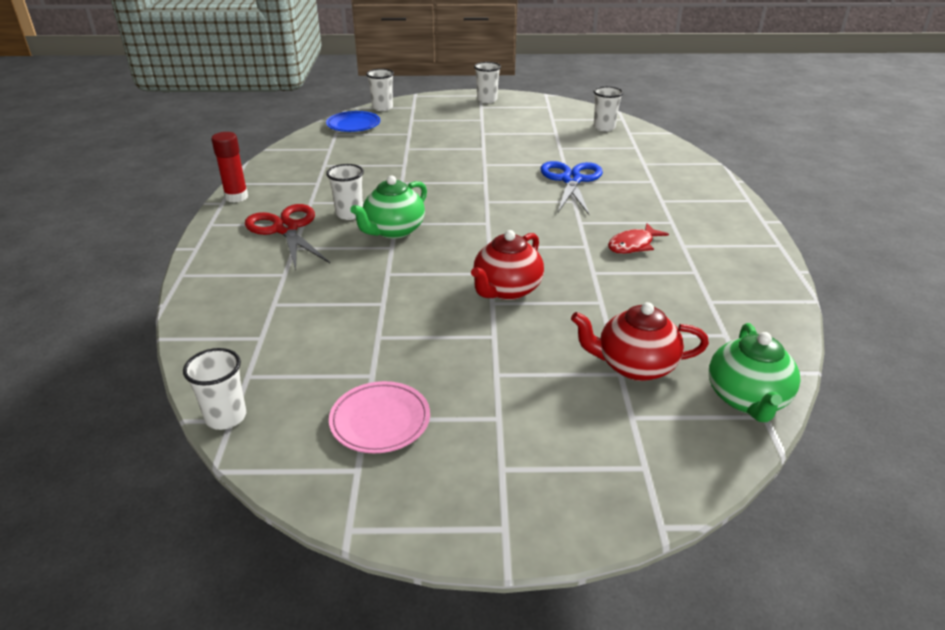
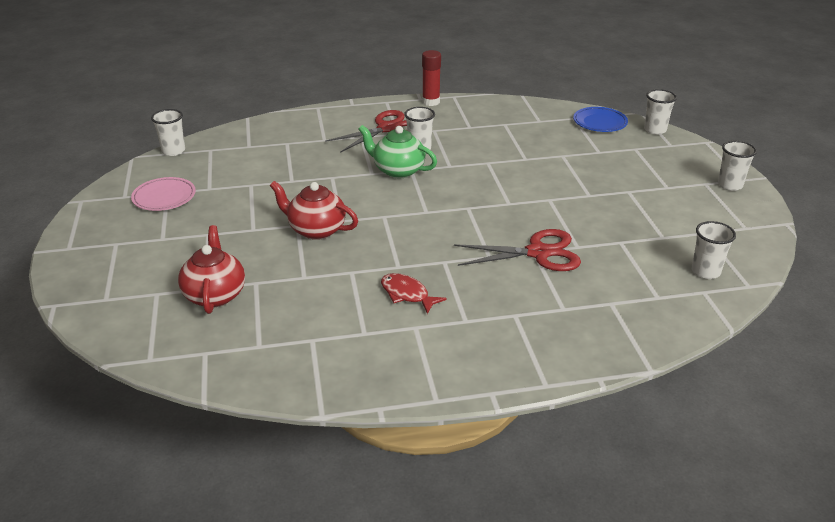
camera: 80 degrees right, 0 degrees up
(571, 180) = (538, 253): blue scissors -> red scissors
(747, 399) = (170, 352): green teapot -> none

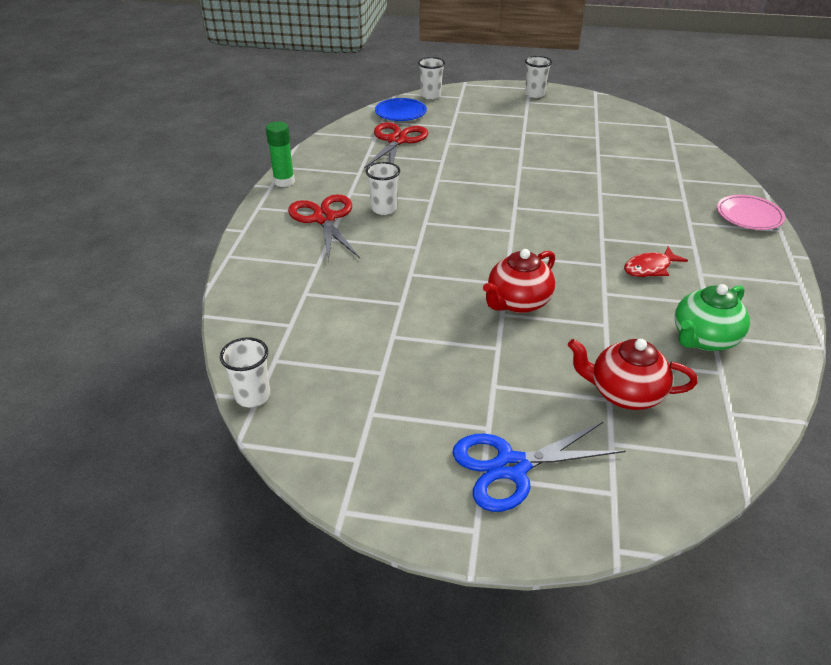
camera: 70 degrees left, 5 degrees up
(125, 253) = (511, 467): none -> blue scissors
(164, 197) = (383, 417): pink plate -> pink plate (749, 216)
(398, 170) = (422, 230): green teapot -> green teapot (703, 339)
(431, 102) = (284, 181): red glue stick -> green glue stick
(538, 253) = (602, 191): red scissors -> red scissors (397, 140)
(705, 271) = (647, 135): white cup -> none

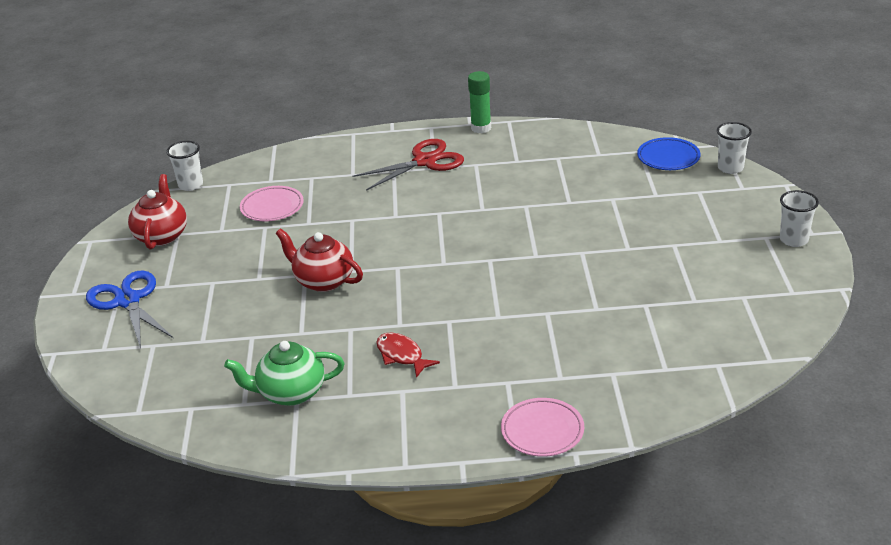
camera: 80 degrees right, 5 degrees down
(353, 327) = (272, 207): none -> pink plate
(384, 209) = (454, 187): white cup -> none
(397, 140) = (598, 168): red scissors -> none
(624, 393) = (209, 348): red teapot -> red teapot (162, 235)
(703, 339) = (290, 393): green teapot -> green teapot turned 45 degrees counterclockwise

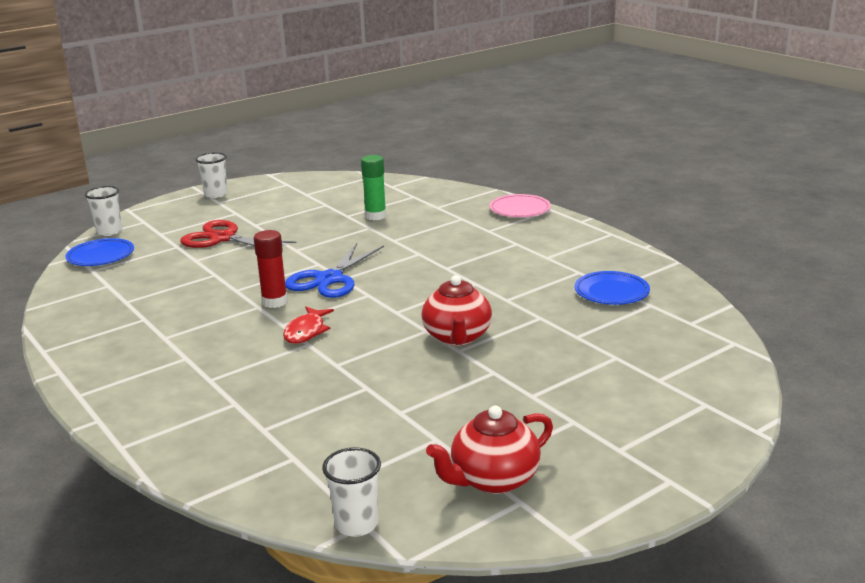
camera: 125 degrees left, 10 degrees down
(128, 301) = (627, 432): blue scissors -> blue scissors (329, 279)
(272, 207) = (355, 426): pink plate -> none
(290, 393) = (611, 292): green teapot -> blue plate
(402, 355) = (510, 270): red fish -> red fish (306, 331)
(425, 161) = (175, 368): red scissors -> red scissors (223, 238)
(481, 128) = (69, 362): green glue stick -> green glue stick (375, 216)
(482, 218) = (274, 302): none -> red glue stick

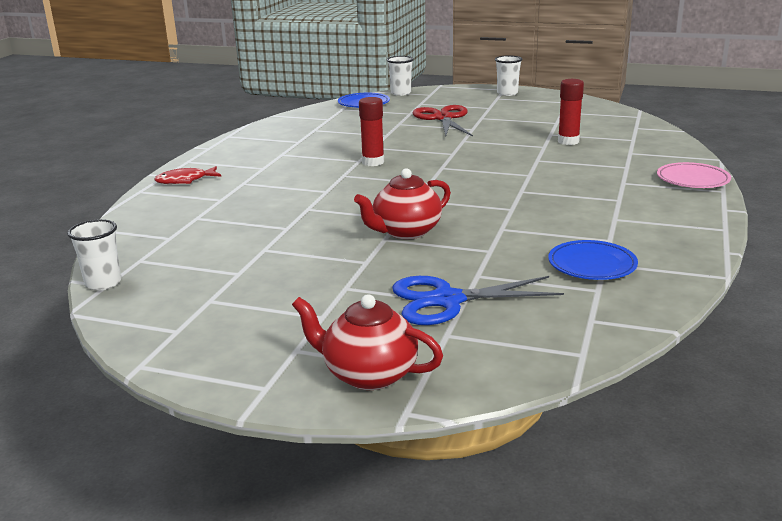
camera: 55 degrees right, 0 degrees up
(306, 331) = (343, 185): red fish -> red fish (185, 180)
(329, 279) = (433, 164): blue scissors -> blue scissors (447, 300)
(375, 216) = (568, 141): green glue stick -> red glue stick
(493, 480) = (199, 311): red teapot -> red teapot (368, 374)

